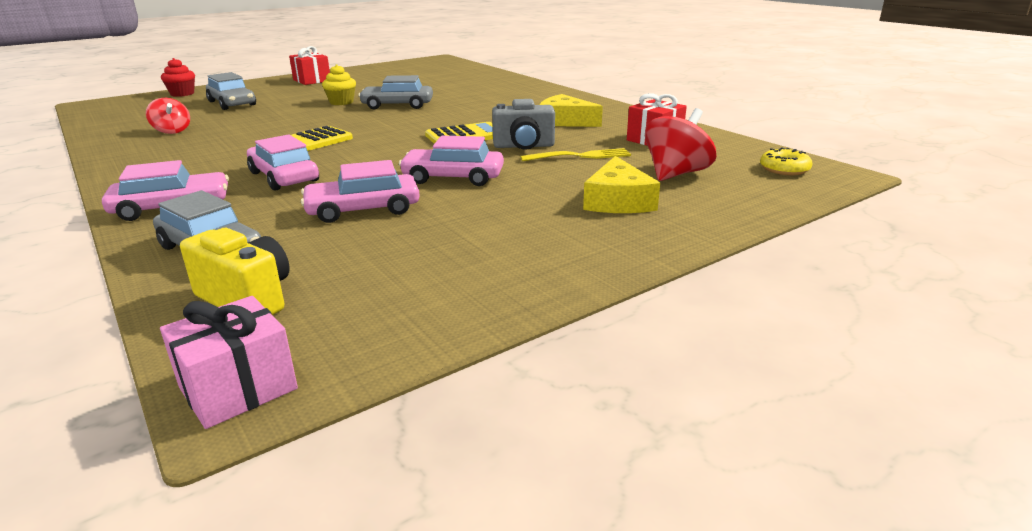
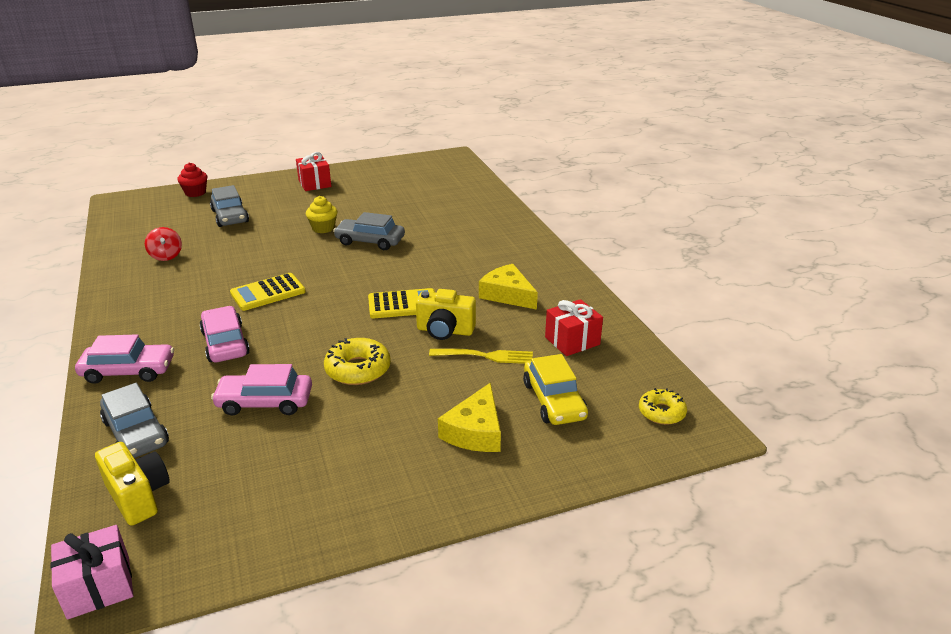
camera: 15 degrees right, 5 degrees up
(453, 177) = (358, 369): pink car -> yellow donut
(524, 146) = (445, 331): grey camera -> yellow camera
(676, 174) = (553, 400): red spinning top -> yellow car

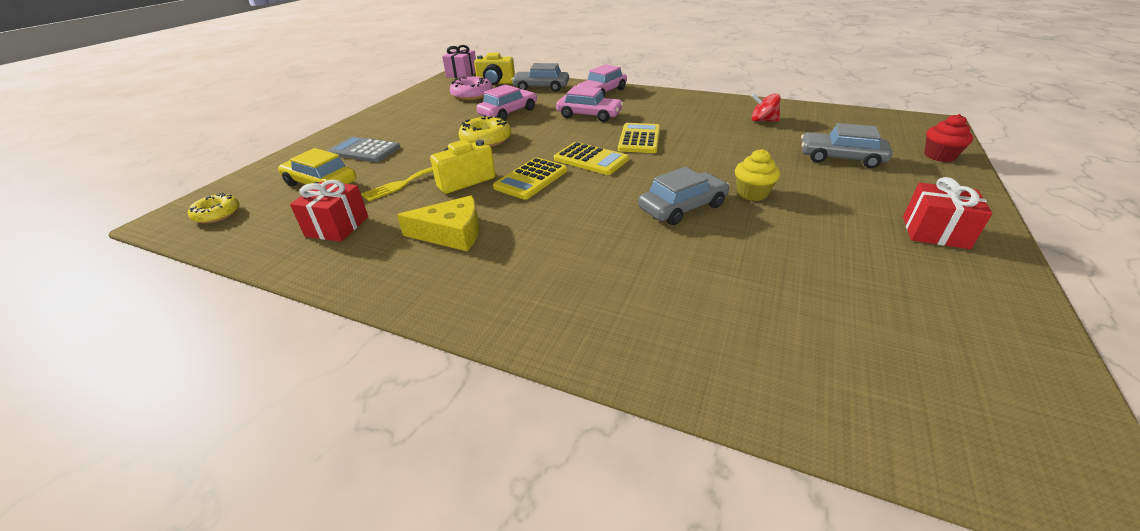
camera: 135 degrees right, 5 degrees up
(219, 481) = (472, 95): none -> pink donut
(337, 296) = (591, 159): none -> yellow calculator
(475, 431) = (364, 150): yellow cheese -> grey calculator

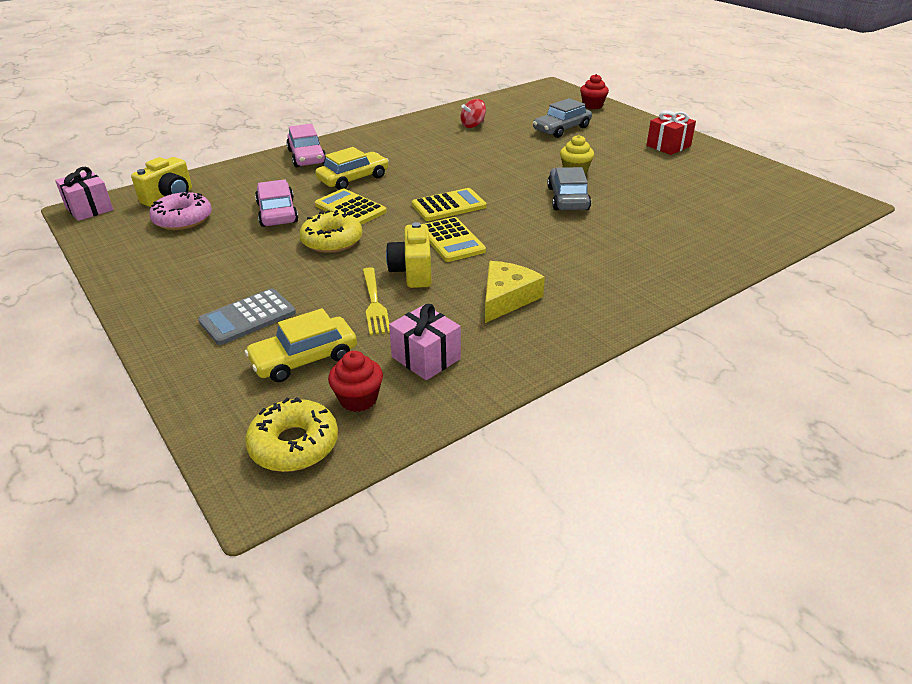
camera: 60 degrees left, 0 degrees up
(217, 214) = (294, 444): yellow donut -> yellow donut, size x1.51
(274, 218) = (358, 399): none -> red cupcake
(337, 226) = (426, 358): red gift -> pink gift
(541, 87) = (235, 178): grey car -> none
(589, 115) = (353, 179): pink car -> yellow car
(639, 139) = (438, 175): yellow calculator -> yellow calculator (350, 208)

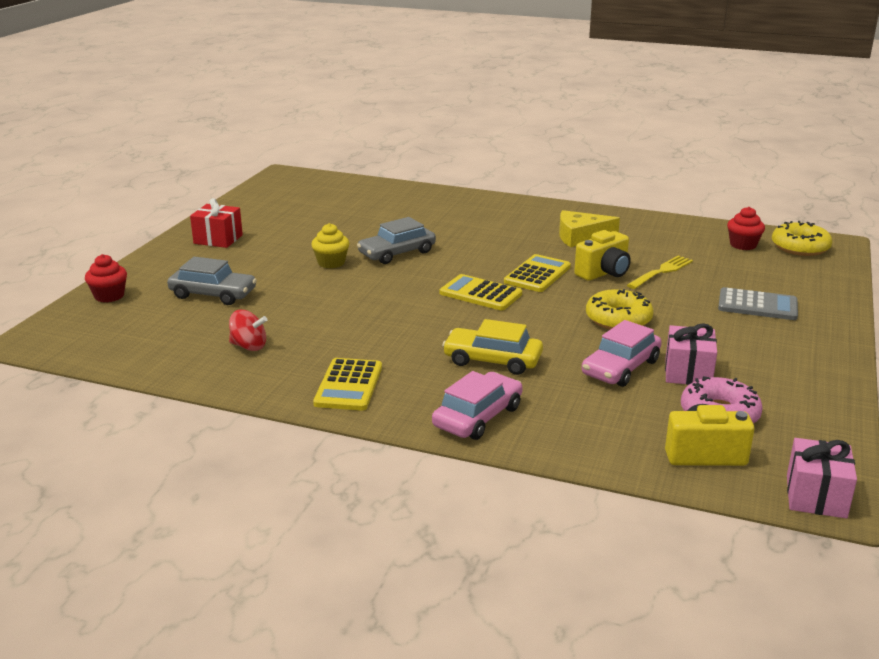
camera: 125 degrees left, 10 degrees down
(304, 358) = (748, 271): yellow car -> none
(350, 208) = (554, 335): yellow calculator -> yellow calculator (348, 385)
(426, 358) = (679, 240): pink gift -> pink gift (688, 372)

